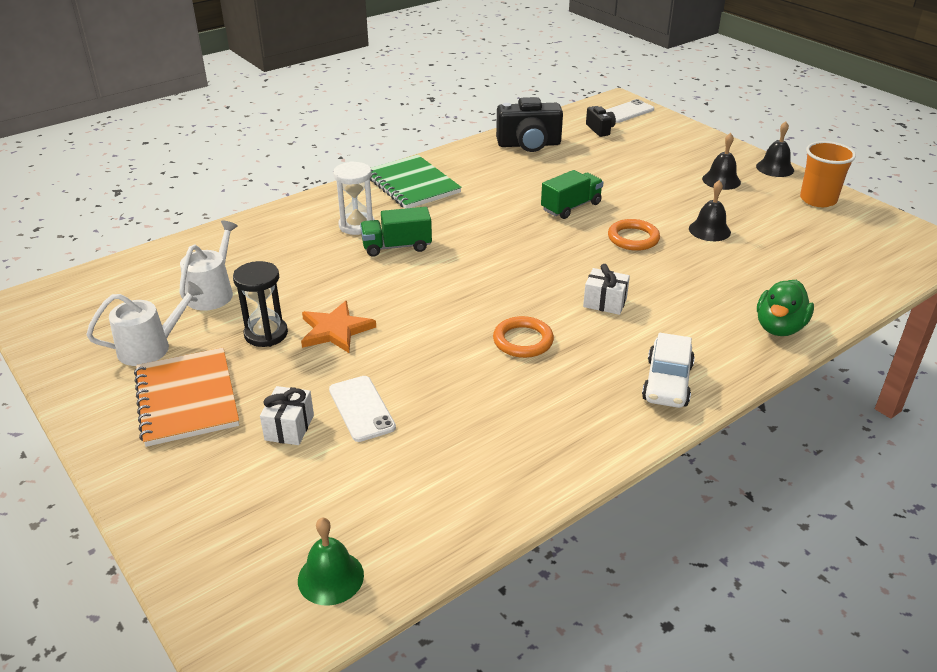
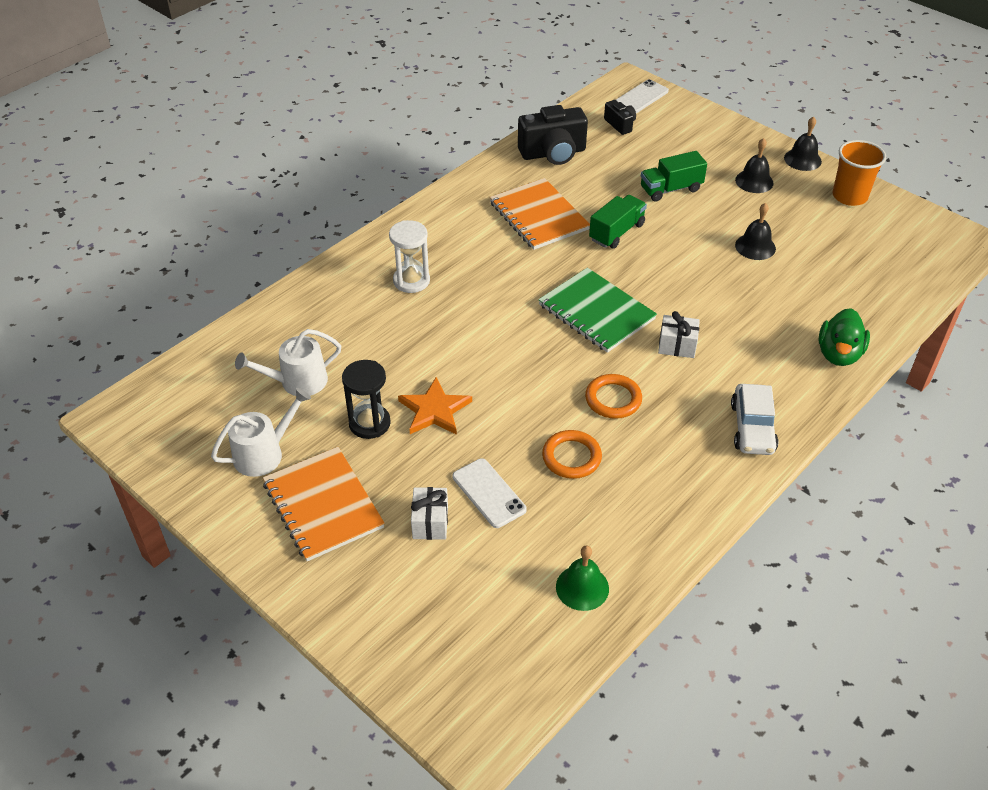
camera: 10 degrees left, 10 degrees up
(212, 293) = (298, 382): white watering can -> white watering can turned 120 degrees counterclockwise
(330, 577) = (519, 661): green bell -> green bell (582, 587)
(397, 246) = (460, 303): green truck -> green truck (671, 189)
(412, 184) = (449, 220): green notebook -> green notebook (596, 312)
(499, 188) = (539, 216): none -> orange notebook
(633, 238) = (685, 265): orange ring -> orange ring (571, 457)

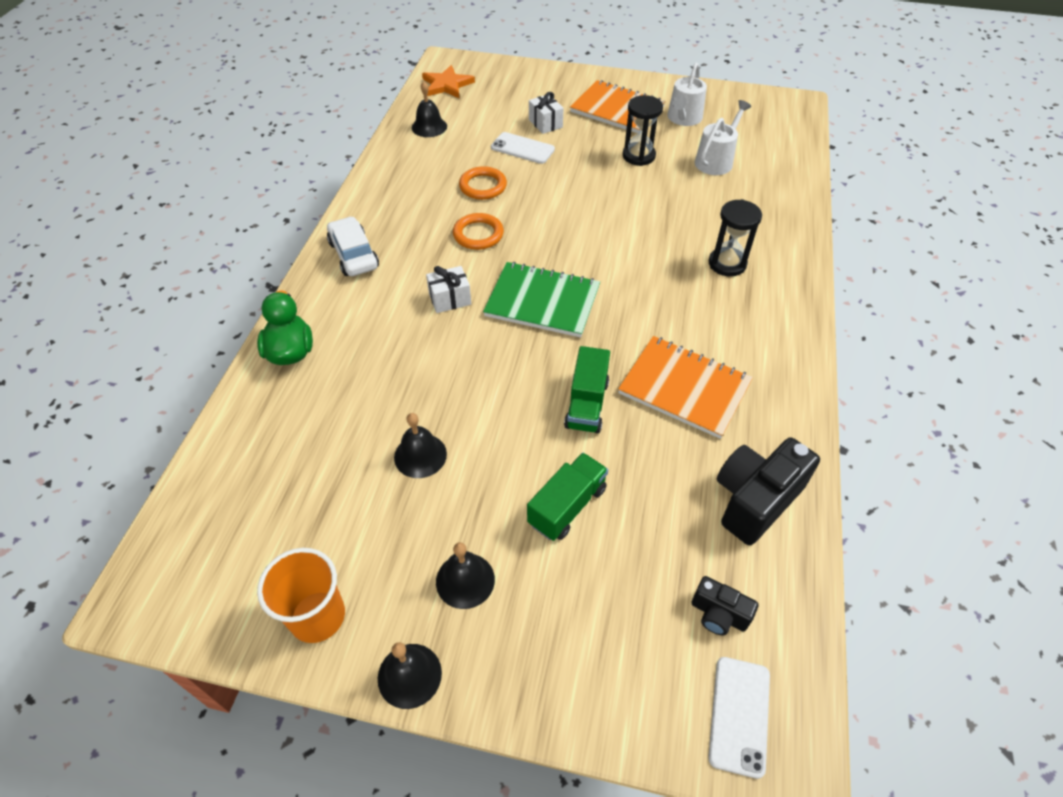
camera: 150 degrees right, 5 degrees up
(411, 281) = (727, 264): white hourglass -> black hourglass
(434, 410) = (604, 179): orange star -> orange star (447, 85)
(582, 587) = (429, 127): green bell -> black bell

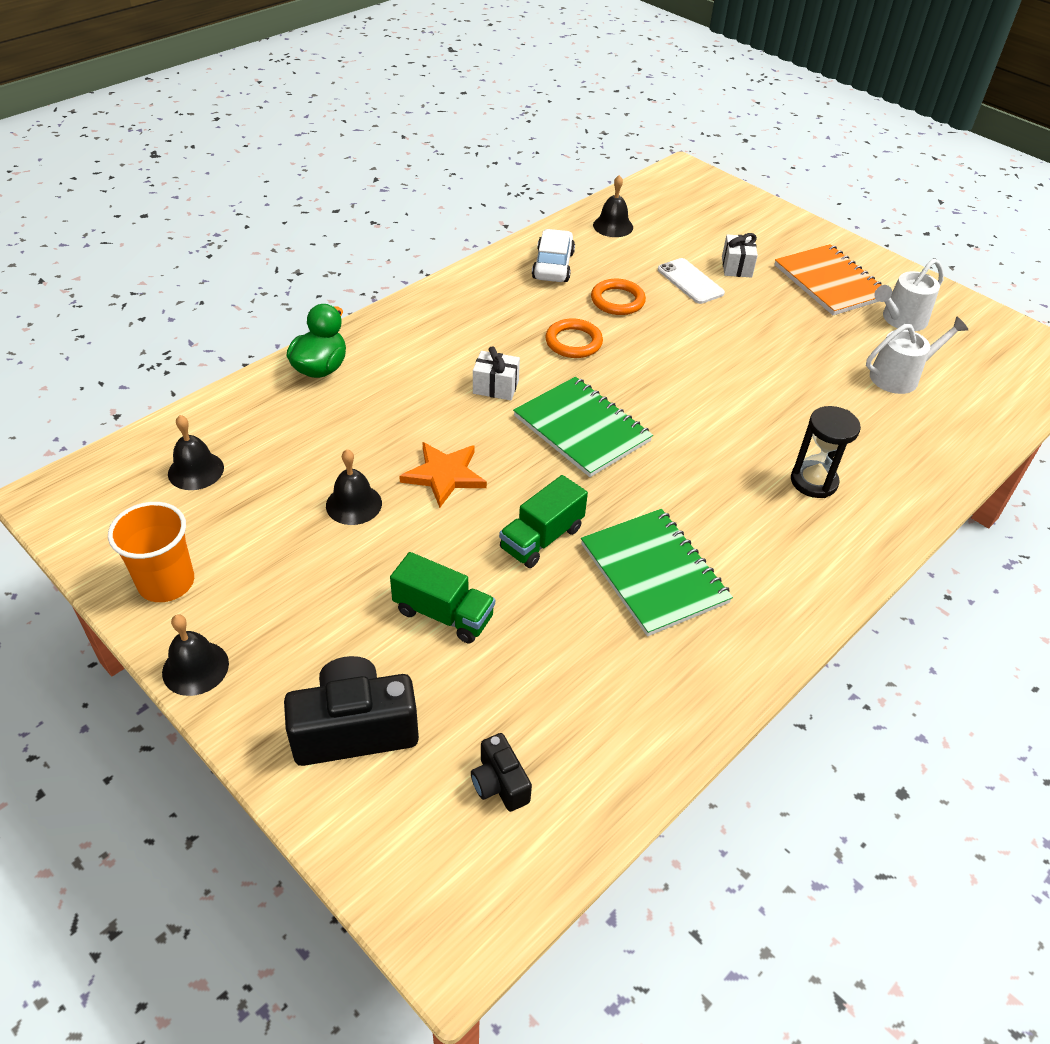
camera: 30 degrees right, 5 degrees down
(353, 255) = (442, 311): white car -> white car (553, 265)
(447, 85) = (665, 193): orange star -> orange star (444, 475)
(465, 580) = (302, 623): black bell -> black bell (196, 470)
(567, 506) = (443, 614): green truck -> green truck turned 45 degrees clockwise
(638, 156) = (812, 337): black hourglass -> none
(684, 388) = (653, 573): orange notebook -> green notebook
(739, 715) = (439, 876): white phone -> none
(755, 500) = (631, 709): black camera -> black camera (354, 729)

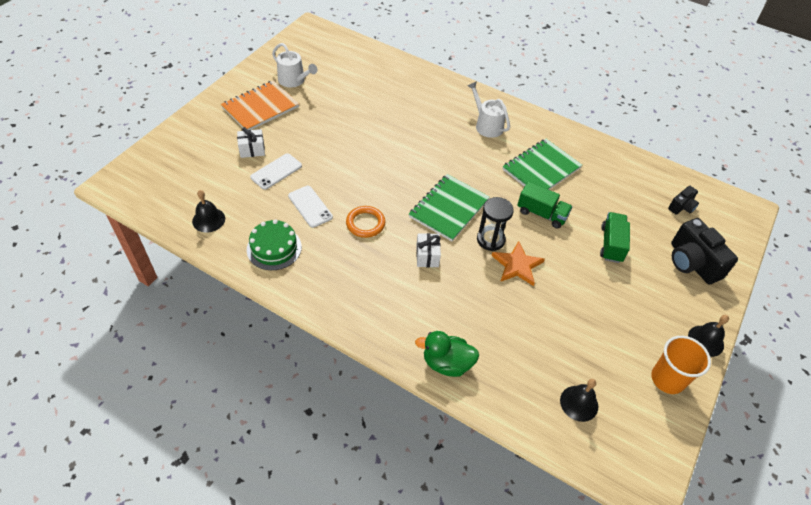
camera: 105 degrees left, 5 degrees up
(353, 504) = (561, 304): black bell -> none
(553, 265) = (274, 248): white car -> green cake
(617, 300) = (310, 206): orange ring -> white phone
(813, 481) = (449, 115): black hourglass -> black hourglass (490, 240)
(899, 376) = (349, 83): white watering can -> white watering can (487, 125)

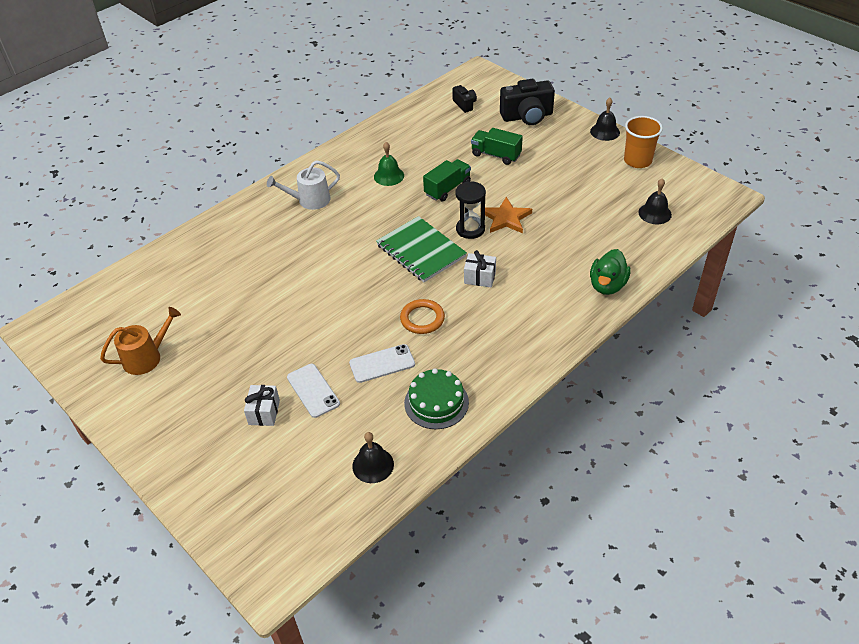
camera: 70 degrees left, 5 degrees down
(260, 107) = (185, 397): orange notebook -> none
(294, 80) = (146, 357): white watering can -> orange watering can
(541, 169) = (389, 176): green notebook -> green bell

